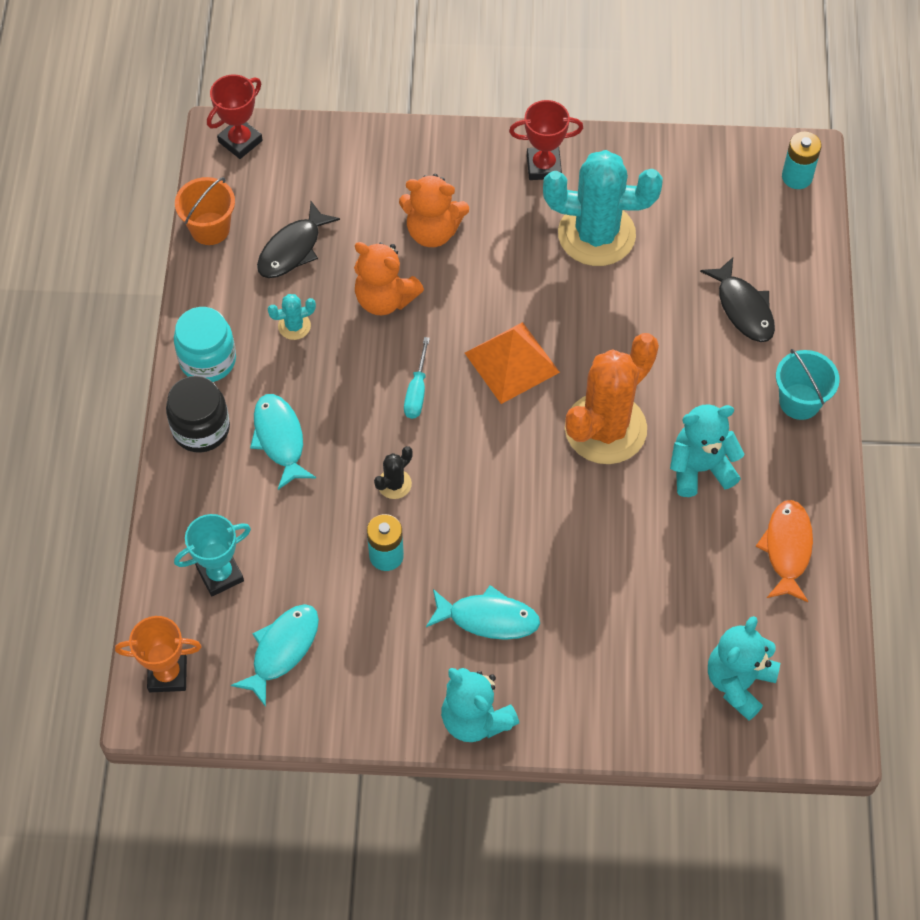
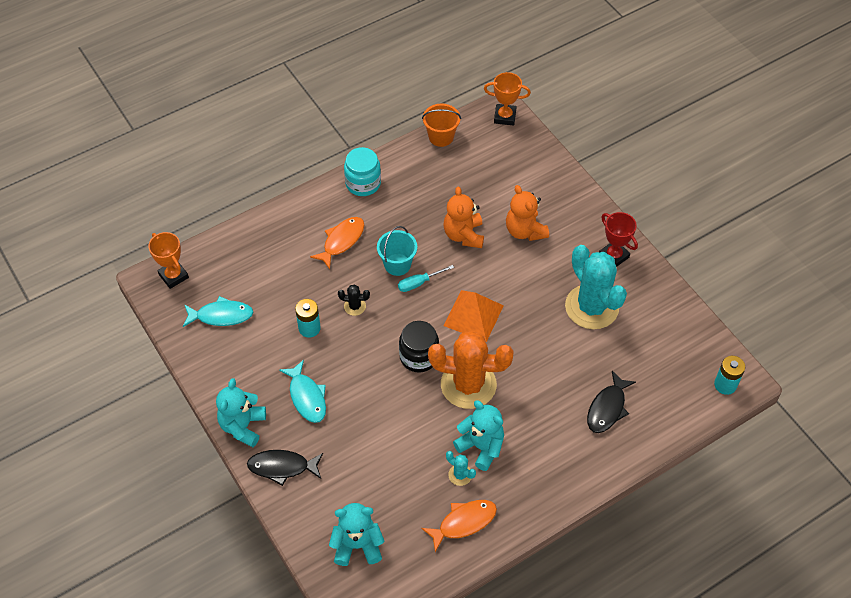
camera: 55 degrees right, 5 degrees down
(201, 429) = (321, 205): black jar -> black jar (419, 356)
(220, 574) = (244, 263): turquoise trophy -> none
(240, 141) = (505, 117): red trophy -> orange trophy
(280, 439) = (341, 241): turquoise fish -> orange fish
(293, 249) = (459, 178): black fish -> black fish (282, 467)
(294, 326) = (413, 206): turquoise cactus -> turquoise cactus (460, 475)
(799, 401) = (569, 474): turquoise bucket -> turquoise bucket (397, 264)

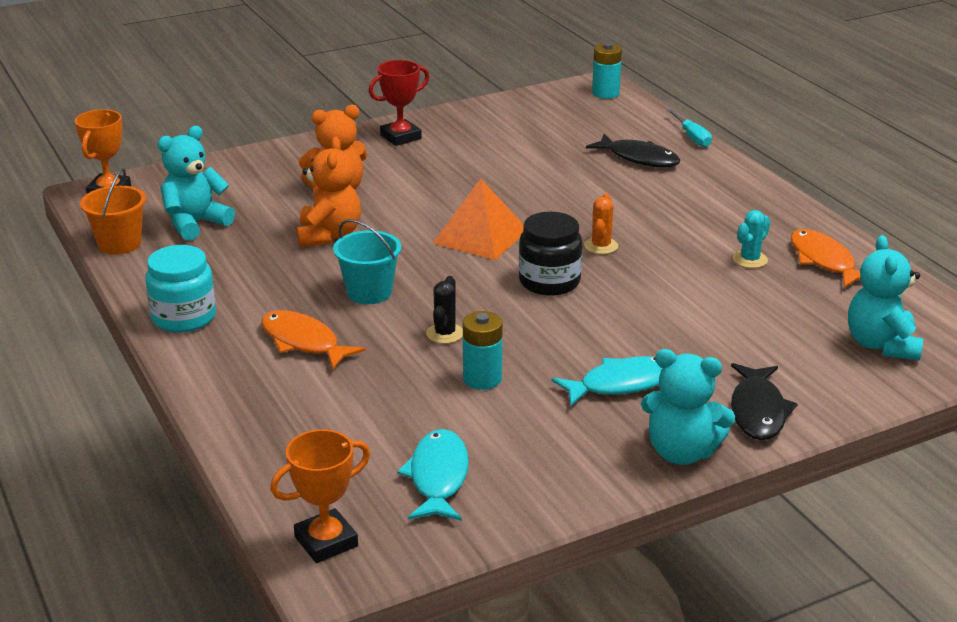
camera: 85 degrees left, 25 degrees down
(419, 283) = (411, 275): turquoise screwdriver -> turquoise screwdriver (692, 137)
(464, 235) = (329, 235): orange teddy bear -> orange teddy bear turned 90 degrees counterclockwise
(468, 384) = (601, 246): orange cactus -> orange cactus, size x0.41
(481, 447) = (703, 242): turquoise teddy bear -> turquoise teddy bear (195, 223)
(591, 307) = (481, 156): turquoise cactus -> none

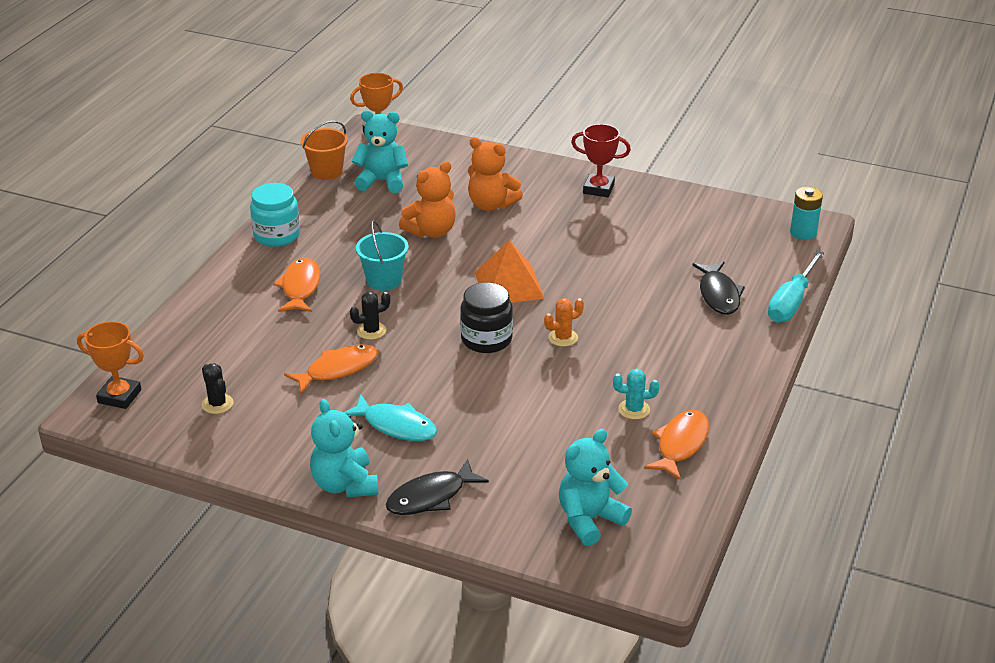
camera: 50 degrees right, 5 degrees up
(438, 477) = (217, 404): turquoise fish -> black cactus
(482, 379) = (337, 369): turquoise battery -> orange fish
(692, 137) = (791, 302): turquoise screwdriver -> turquoise screwdriver, size x1.61

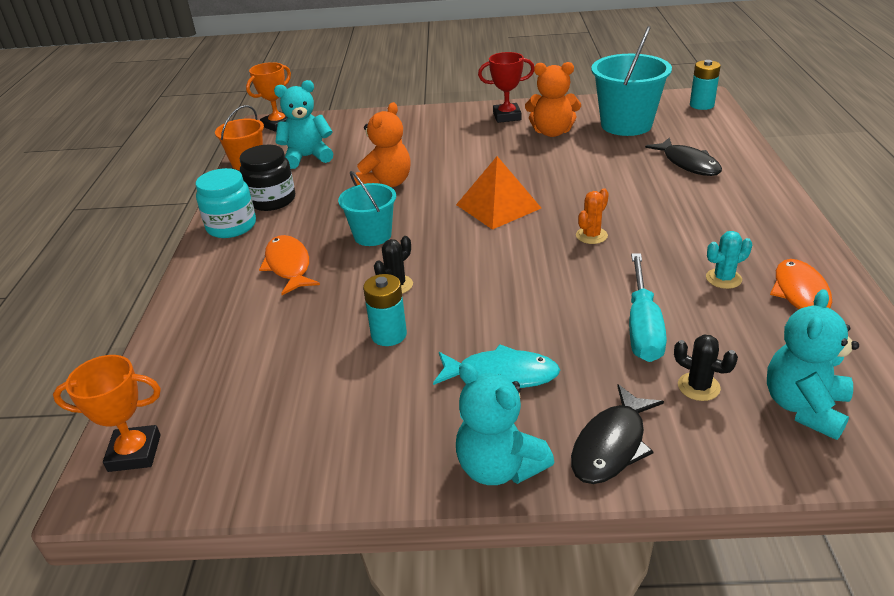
camera: 20 degrees left, 0 degrees up
(217, 404) = (271, 420): black cactus -> black cactus (698, 387)
(337, 369) = (389, 335): orange fish -> turquoise battery
(486, 339) = (520, 258): black jar -> black jar (272, 200)
(491, 205) = (424, 150): orange teddy bear -> orange teddy bear (552, 132)
(704, 233) = (626, 125): none -> turquoise bucket
(791, 302) = (752, 153): turquoise screwdriver -> turquoise screwdriver (643, 327)

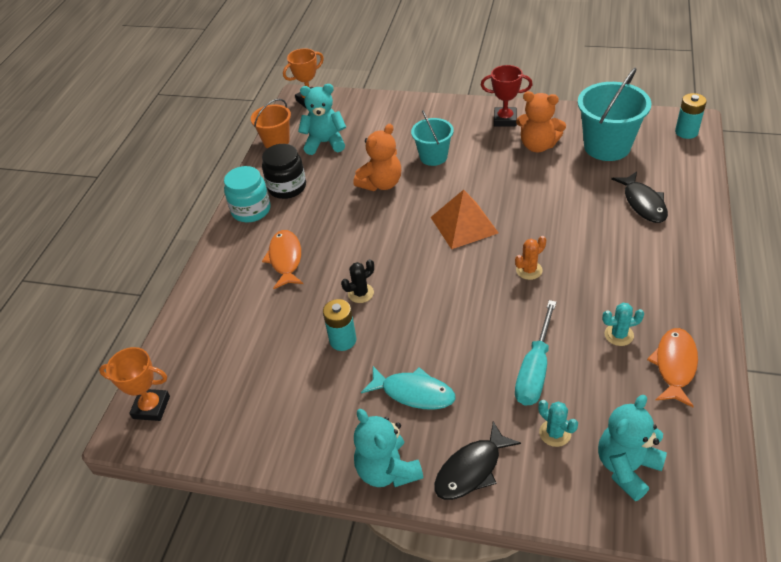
camera: 15 degrees right, 10 degrees up
(372, 235) = (356, 239): turquoise bucket -> turquoise bucket (433, 157)
(698, 387) = (555, 433): black cactus -> turquoise cactus

